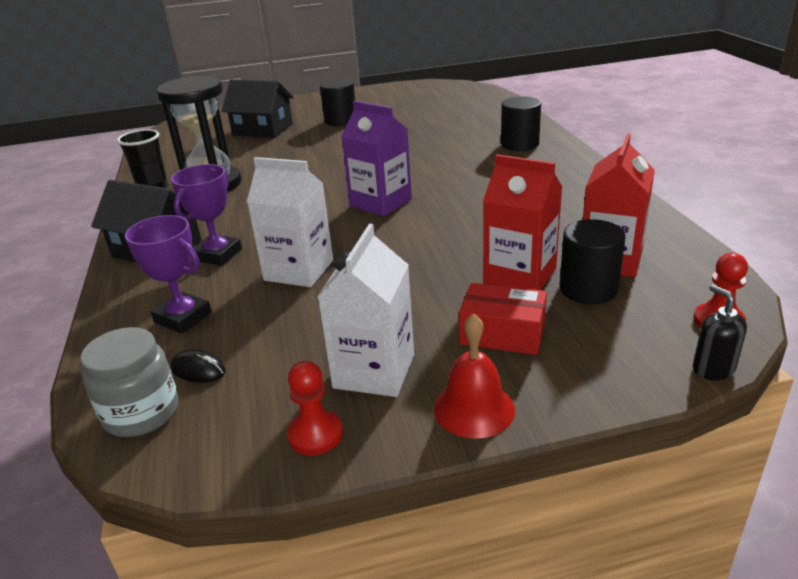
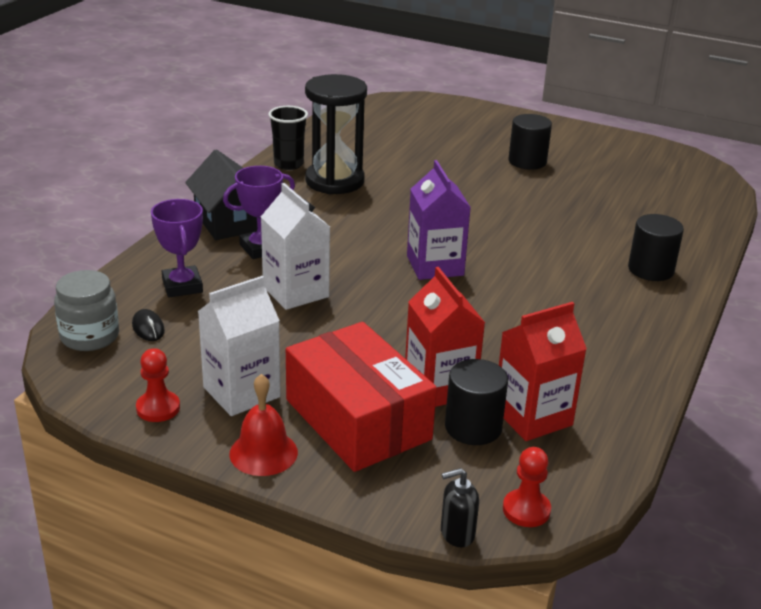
camera: 35 degrees right, 0 degrees up
(263, 129) = (447, 140): black house -> none
(502, 333) = (358, 419): red box -> red box, size x1.83
(713, 369) = (457, 533): black soap dispenser -> black soap dispenser turned 120 degrees counterclockwise

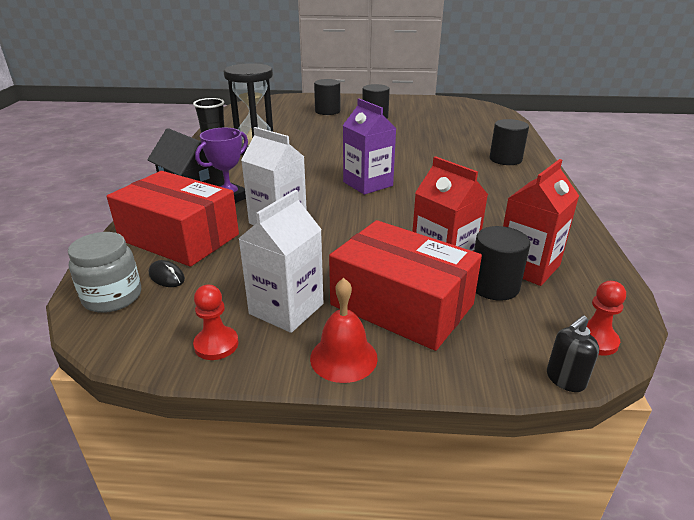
camera: 20 degrees left, 0 degrees up
(182, 286) = (179, 237): purple trophy -> red box
(469, 137) = (327, 111): none -> black cylinder

